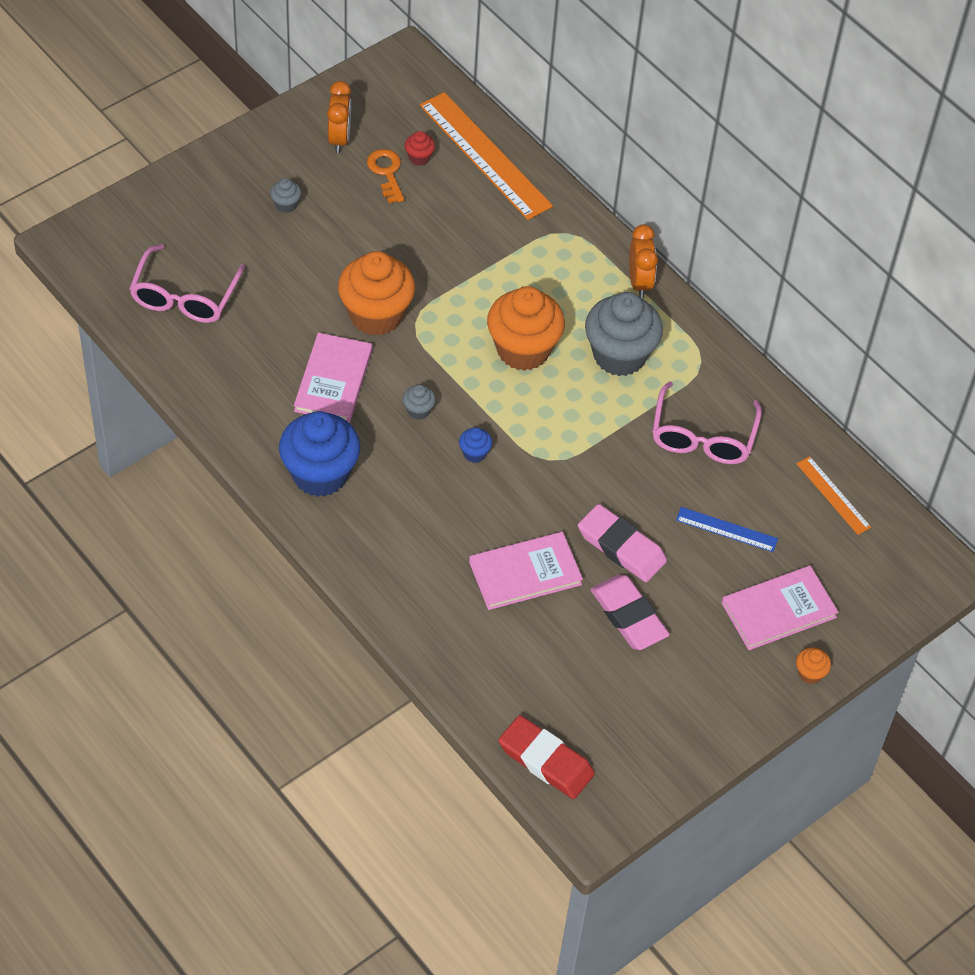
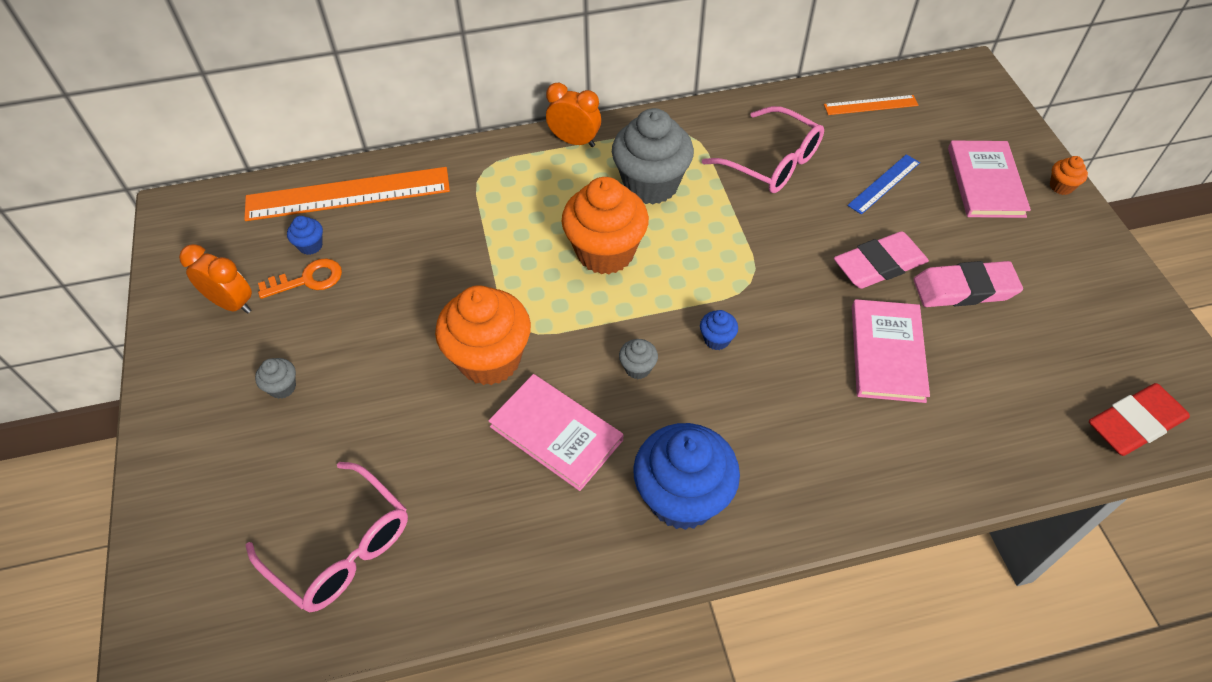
camera: 60 degrees left, 0 degrees up
(386, 172) = (308, 279): orange key -> orange key turned 150 degrees clockwise
(419, 158) = (310, 246): red cupcake -> blue cupcake

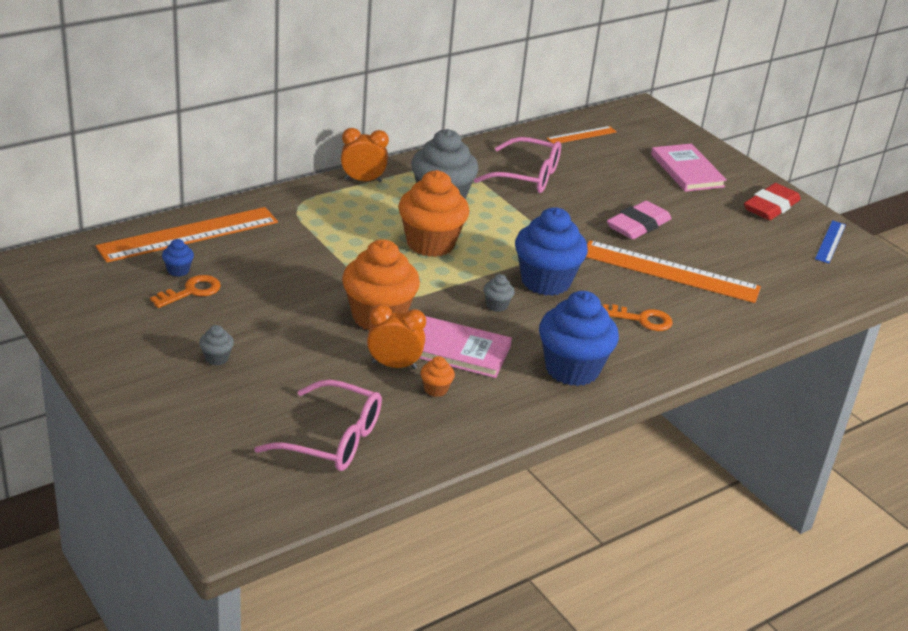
camera: 25 degrees left, 20 degrees down
(232, 304) = (133, 315): orange clock -> orange clock (394, 365)
(716, 339) = (545, 281): blue cupcake -> blue cupcake, size x2.38
(813, 430) = (642, 319): none -> orange key
(884, 184) = (616, 179): blue ruler -> blue ruler (830, 241)
(887, 353) = (670, 272): pink book -> orange ruler
(964, 289) = (703, 231): pink eraser -> none
(1061, 186) = (739, 167): orange cupcake -> orange cupcake (436, 389)
(1134, 423) = (847, 284): red eraser -> red eraser (771, 206)

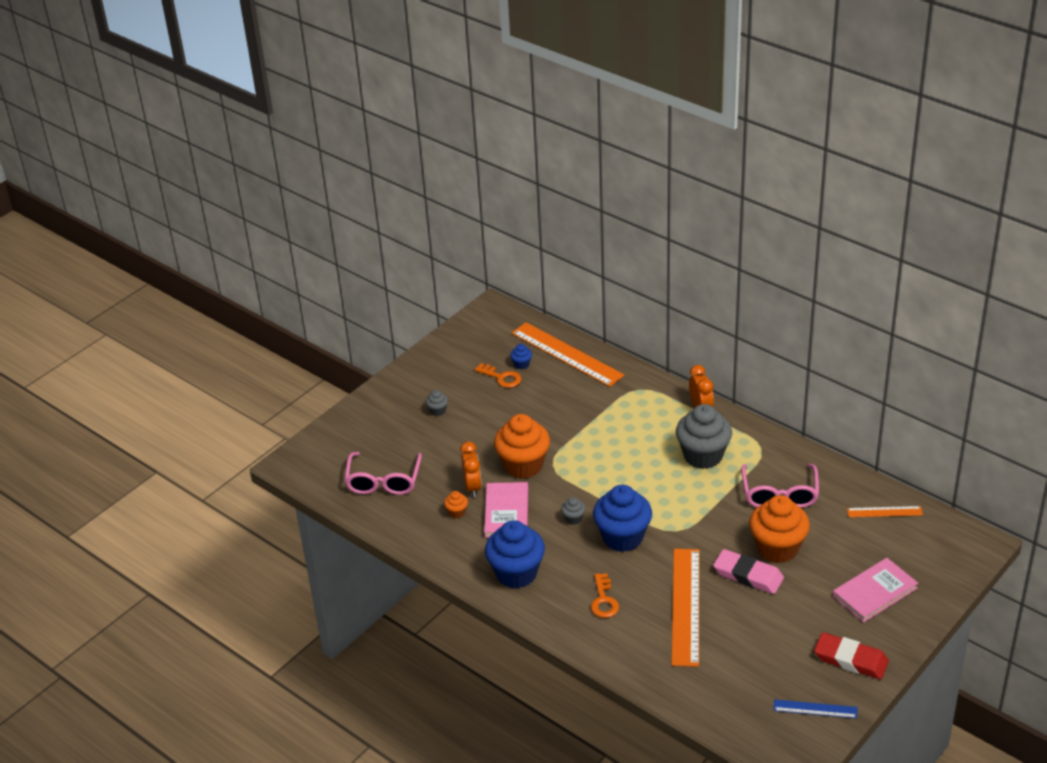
camera: 80 degrees right, 5 degrees up
(430, 243) = (634, 466): orange cupcake -> orange cupcake (777, 548)
(581, 135) = (884, 512): orange ruler -> orange ruler turned 45 degrees counterclockwise

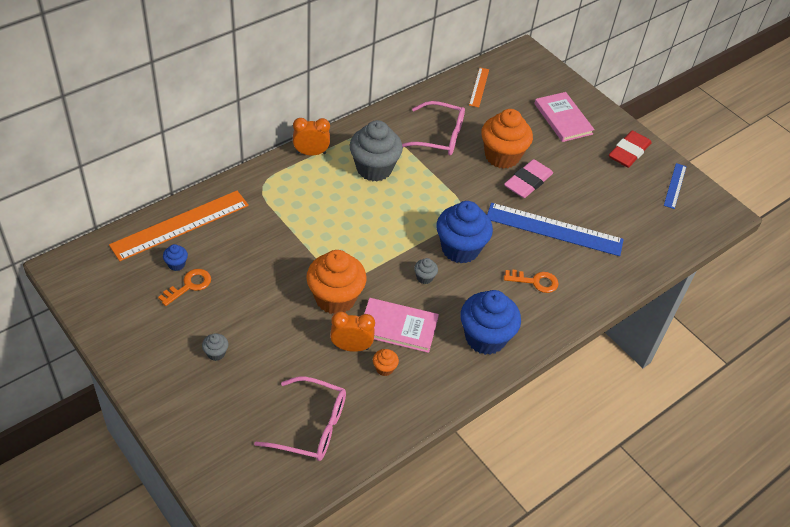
camera: 85 degrees left, 10 degrees up
(685, 606) = (554, 229): orange ruler -> blue ruler

